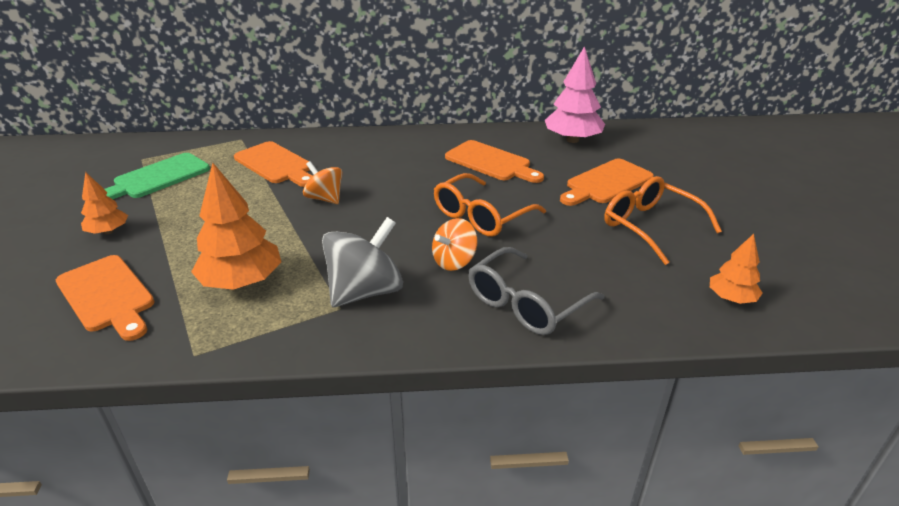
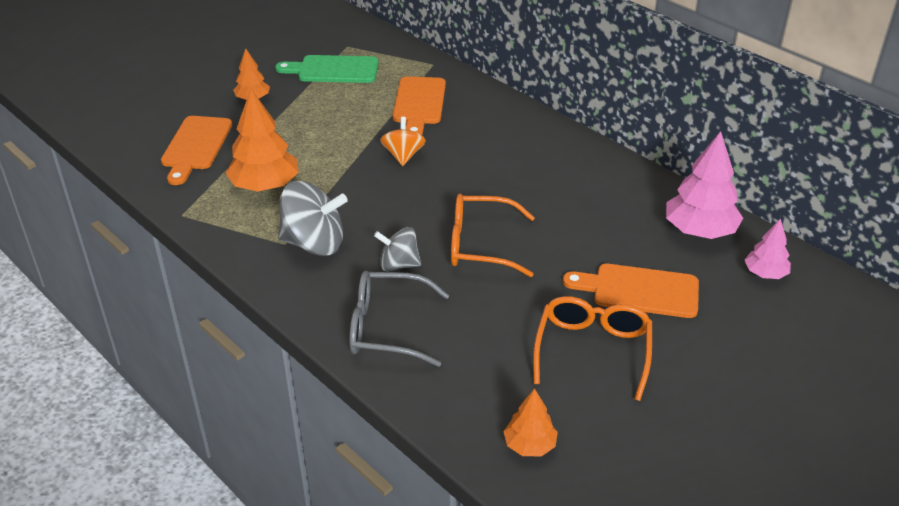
camera: 50 degrees right, 5 degrees up
(454, 261) = (398, 264): orange spinning top -> grey spinning top
(491, 162) = (579, 205): orange cutting board -> none
(636, 141) = (765, 273): none -> pink tree

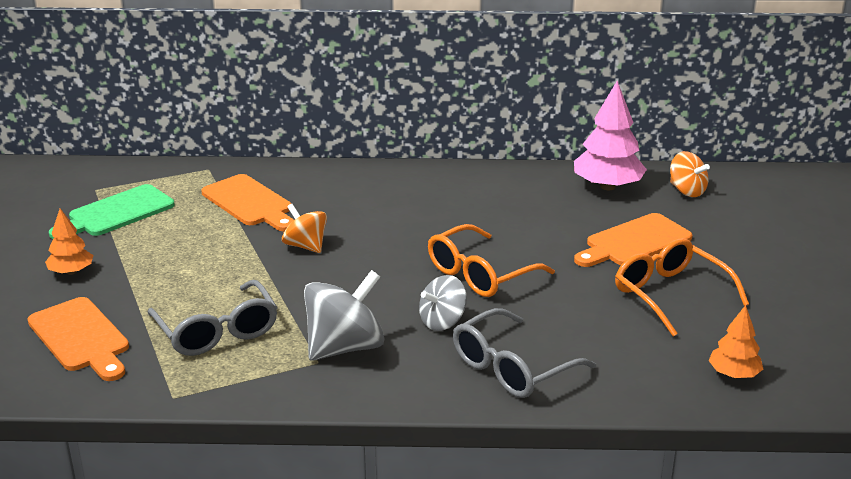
camera: 45 degrees left, 10 degrees down
(265, 186) = (217, 331): orange tree -> grey glasses
(765, 273) = (686, 191): pink tree -> orange spinning top

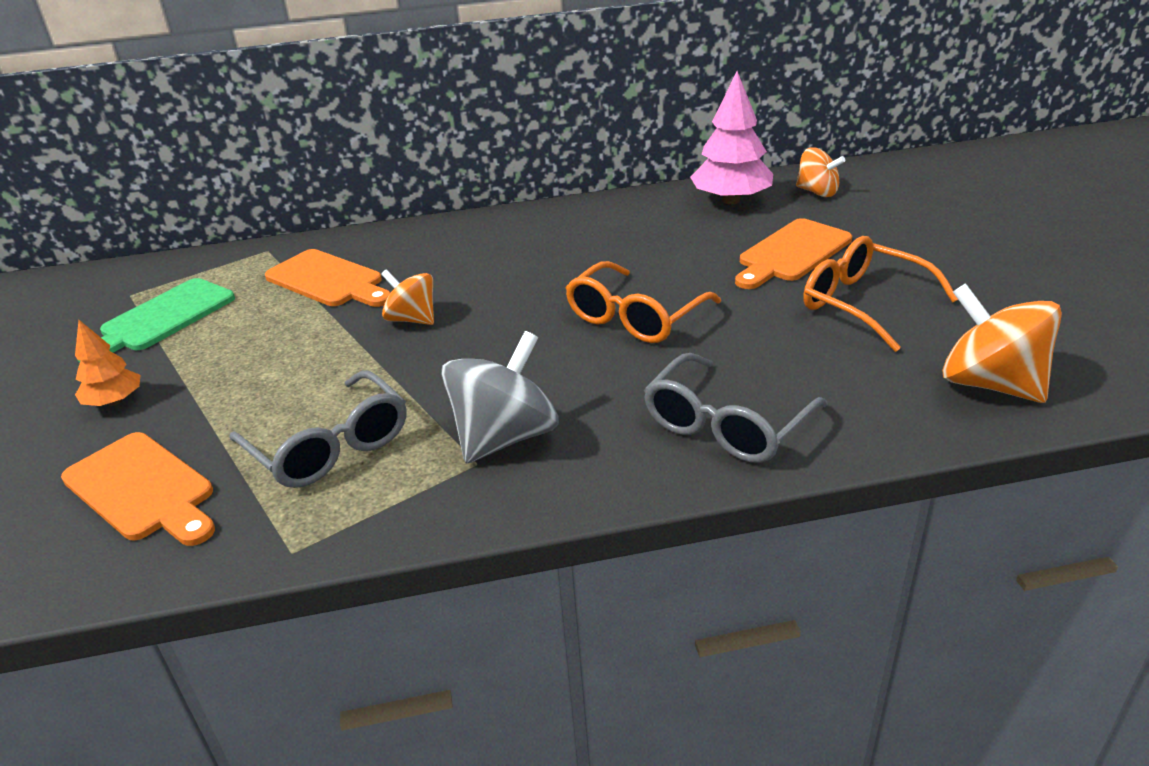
camera: 10 degrees left, 5 degrees up
(442, 321) = (615, 382): grey spinning top -> none
(733, 374) = (990, 384): orange tree -> orange spinning top

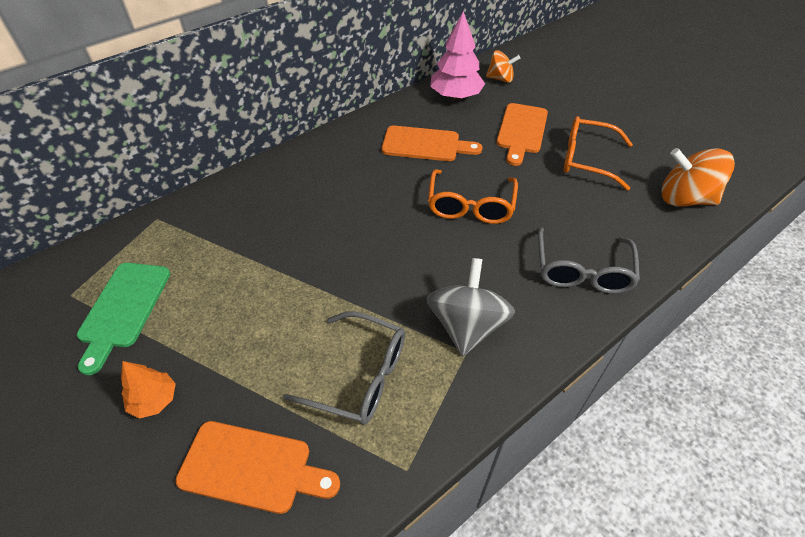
camera: 30 degrees left, 15 degrees up
(328, 280) = (233, 234): orange cutting board -> orange cutting board (425, 144)
(412, 319) = (326, 250): orange spinning top -> none

